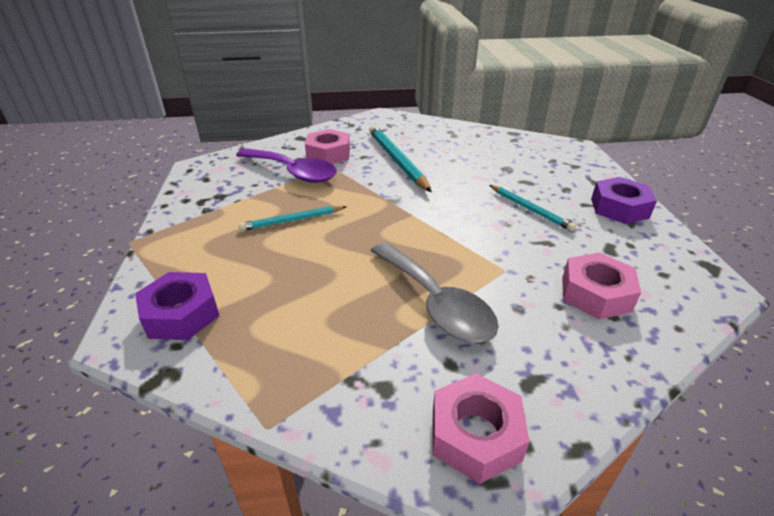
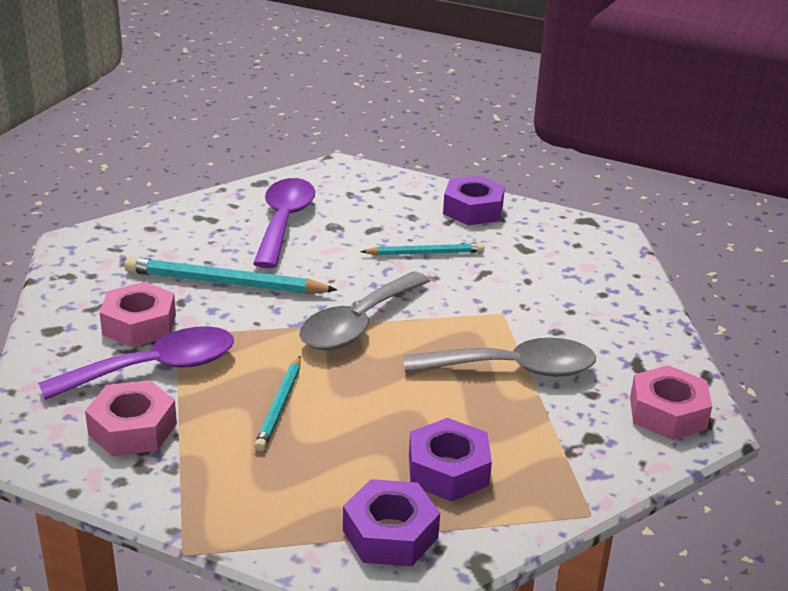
camera: 60 degrees left, 5 degrees down
(273, 315) = (448, 470): none -> purple nut
(410, 215) = (357, 324): none -> grey spoon
(485, 153) = (284, 222): none -> purple spoon
(595, 294) = (572, 287): pink nut -> pink nut (132, 429)

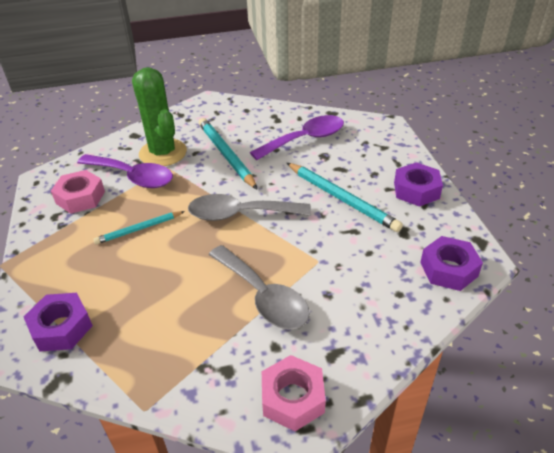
camera: 55 degrees right, 10 degrees up
(139, 325) = (163, 153): pink nut -> green cactus
(425, 253) = (342, 199): turquoise pencil -> turquoise pencil, size x1.65
(448, 470) = (136, 321): purple nut -> purple nut (448, 269)

